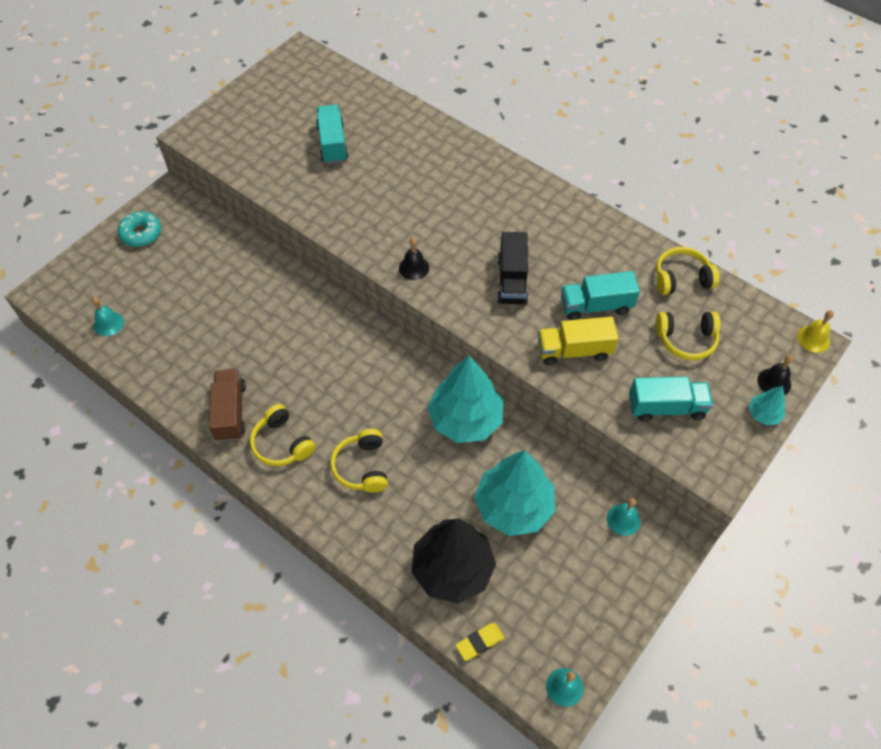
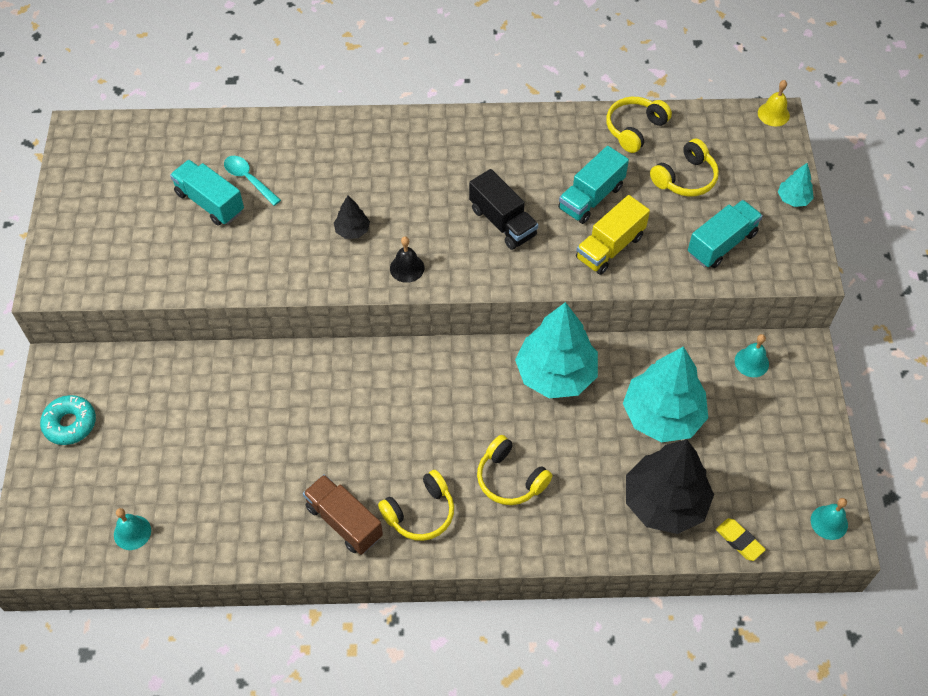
camera: 40 degrees left, 0 degrees up
(282, 443) = (420, 513): yellow headphones -> yellow headphones turned 45 degrees counterclockwise
(371, 144) = (248, 179): none -> turquoise spoon
(403, 219) = (352, 230): none -> black tree
(479, 642) = (739, 541): yellow eraser -> yellow eraser turned 60 degrees counterclockwise
(774, 382) = (777, 168): black bell -> none

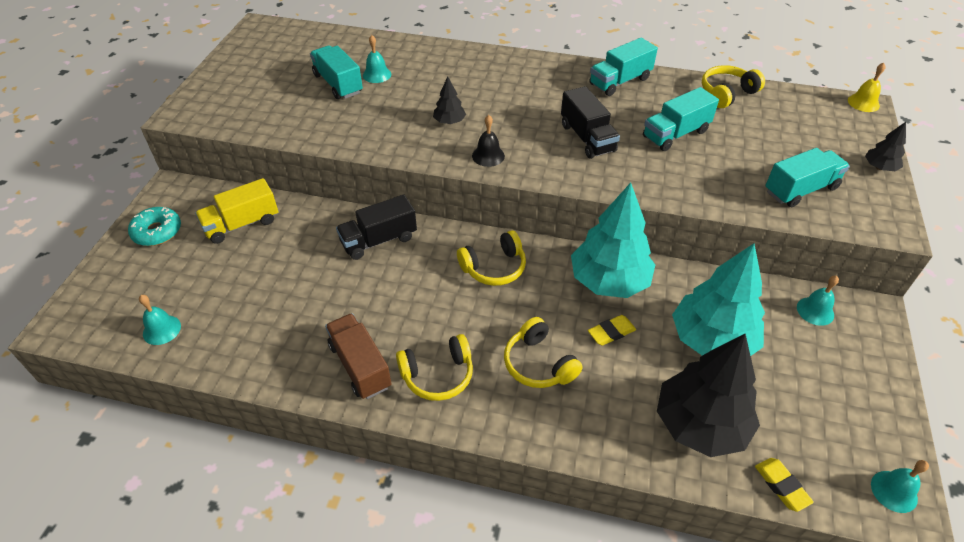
camera: 15 degrees right, 10 degrees down
(248, 179) = (377, 74): turquoise spoon -> turquoise bell
(312, 380) = (379, 240): none -> black truck
(519, 135) = (620, 81): none -> turquoise truck
(569, 430) = (611, 332): none -> yellow eraser
(610, 247) = (686, 173): yellow truck -> yellow truck (242, 224)
(685, 178) = (770, 135): yellow headphones -> yellow headphones (494, 267)
(793, 199) = (879, 167): turquoise tree -> black tree

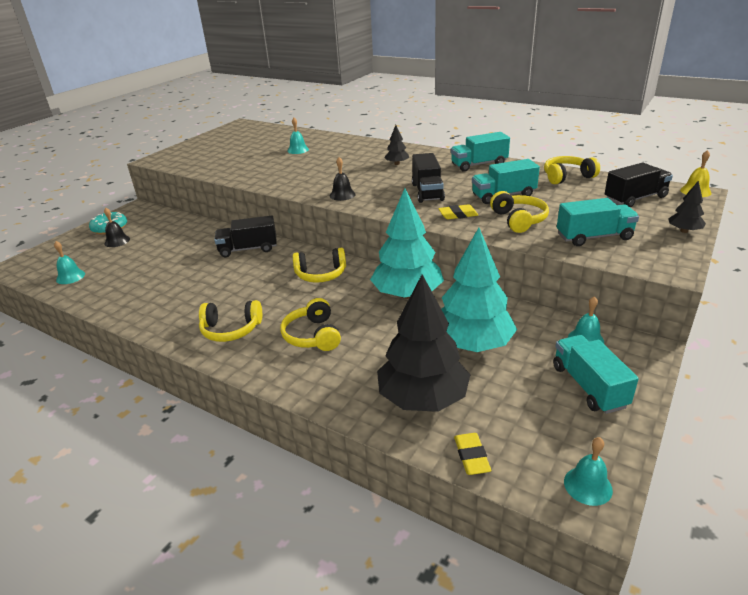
camera: 20 degrees right, 15 degrees down
(185, 254) = (117, 241): none -> black bell
(242, 224) = (164, 230): yellow truck -> none
(338, 84) = (267, 153): turquoise truck -> turquoise truck (588, 386)
(360, 366) = (180, 315): brown truck -> none
(449, 121) = (329, 176): black tree -> black tree (397, 164)
(611, 332) = (386, 326): yellow eraser -> yellow eraser (458, 215)
(712, 173) = (518, 220): none -> yellow headphones
(812, 122) = (635, 198): none -> black truck

